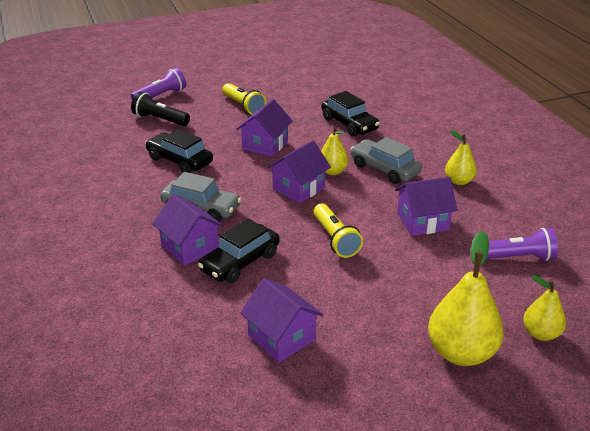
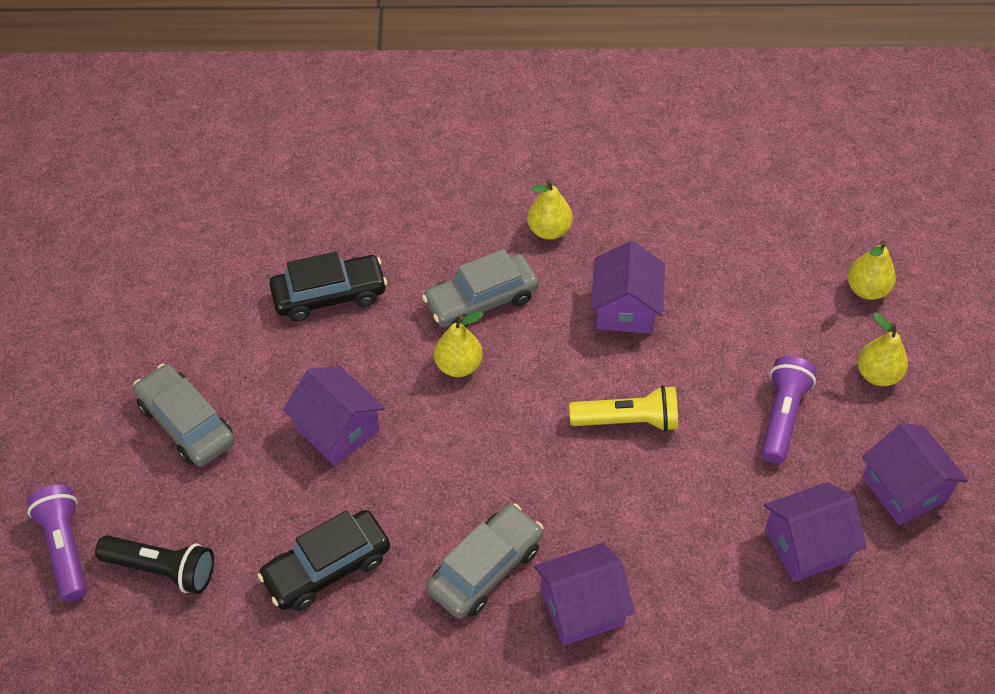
camera: 70 degrees left, 20 degrees up
(160, 119) = (162, 569): black flashlight -> black flashlight turned 120 degrees counterclockwise
(240, 262) = (639, 551): black car -> none
(243, 106) = (186, 424): yellow flashlight -> grey car
(299, 188) = (485, 423): purple house -> purple house (904, 489)
(461, 353) = (877, 374): yellow pear -> yellow pear, size x0.58
(517, 257) = (732, 247): purple flashlight -> purple flashlight (782, 416)

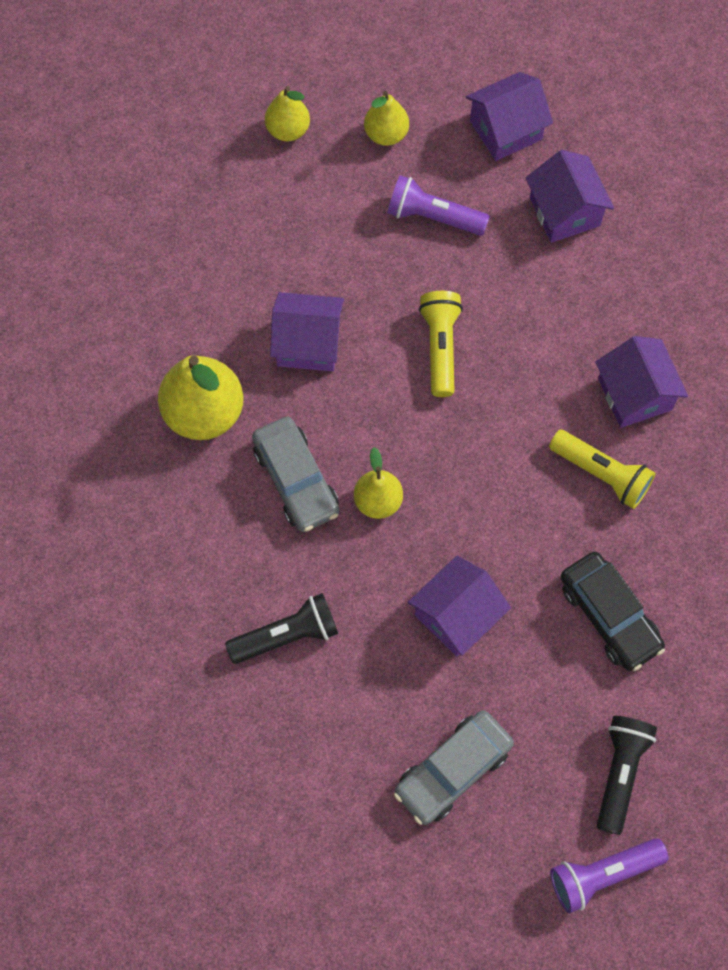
camera: 90 degrees left, 15 degrees up
(329, 295) = (287, 635): black car -> black flashlight
(485, 568) = (602, 474): grey car -> yellow flashlight
(549, 230) = (204, 413): yellow pear -> yellow pear, size x1.73

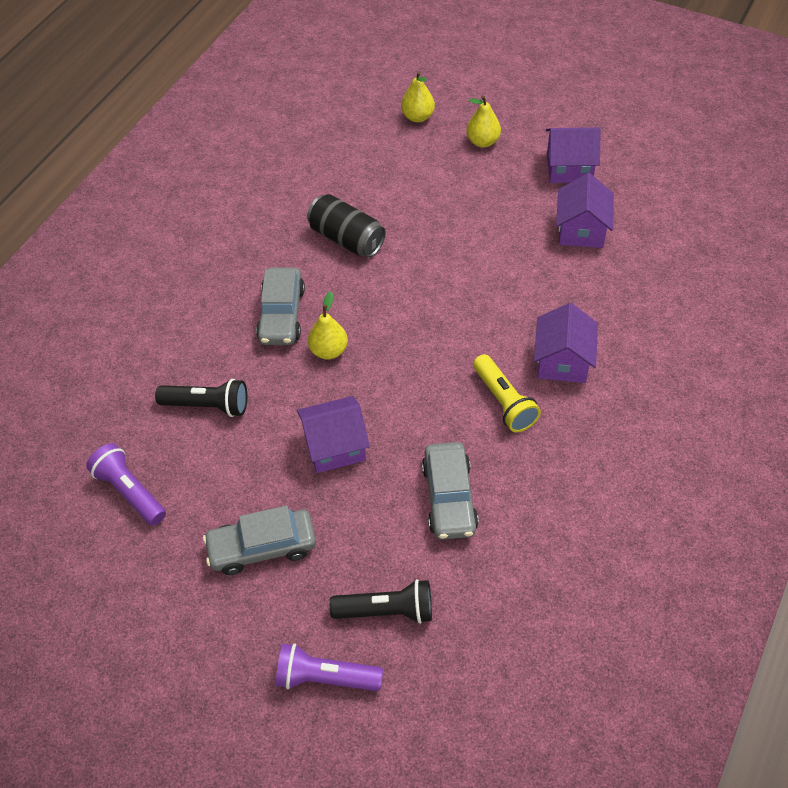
camera: 30 degrees right, 15 degrees down
(204, 413) = (249, 251): yellow pear -> none
(308, 343) = (347, 239): purple house -> black can
(433, 217) = (483, 199): purple flashlight -> purple flashlight (129, 491)
(440, 347) = (437, 276): yellow flashlight -> none
(609, 615) = (449, 498): black car -> grey car
(620, 772) = (387, 610): black flashlight -> black flashlight turned 45 degrees clockwise

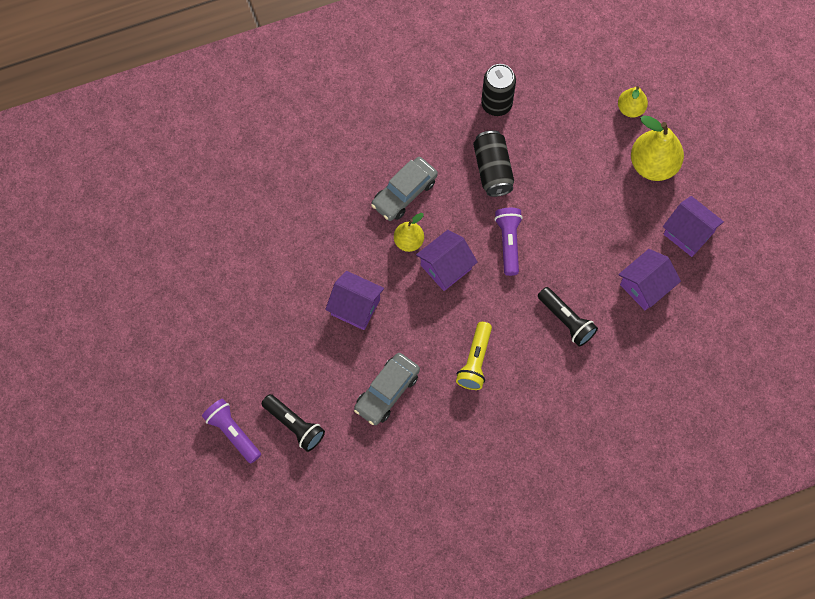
camera: 40 degrees right, 15 degrees up
(129, 491) = (225, 240): purple flashlight -> purple flashlight (508, 243)
(208, 405) = (310, 220): black flashlight -> black flashlight (566, 320)
(262, 547) = (264, 334): grey car -> none
(295, 189) = (496, 104): none -> black can
(482, 141) = (653, 165): yellow pear -> yellow pear, size x1.73
(562, 361) = (536, 365): purple house -> purple house (446, 267)

